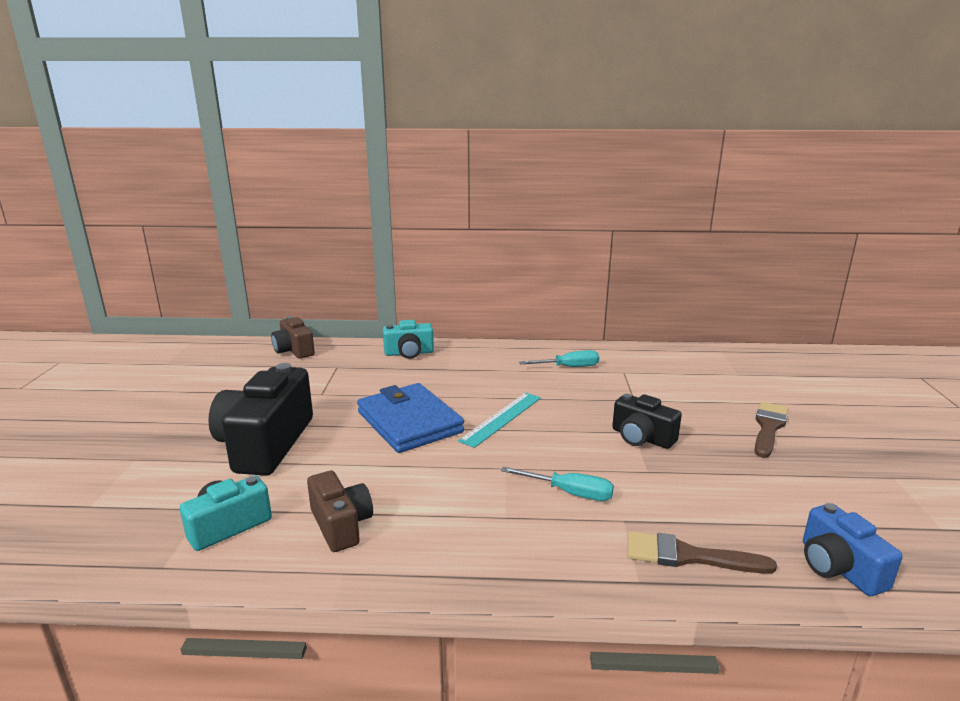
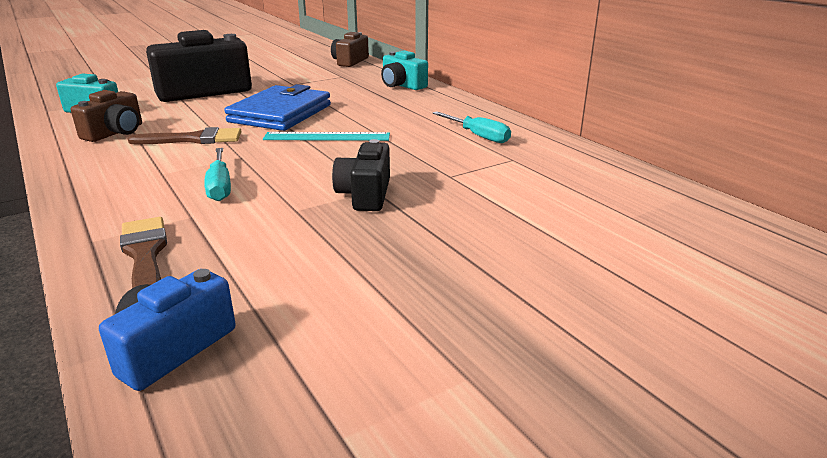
camera: 55 degrees right, 5 degrees up
(768, 427) = (495, 258): brown brush -> brown brush (193, 139)

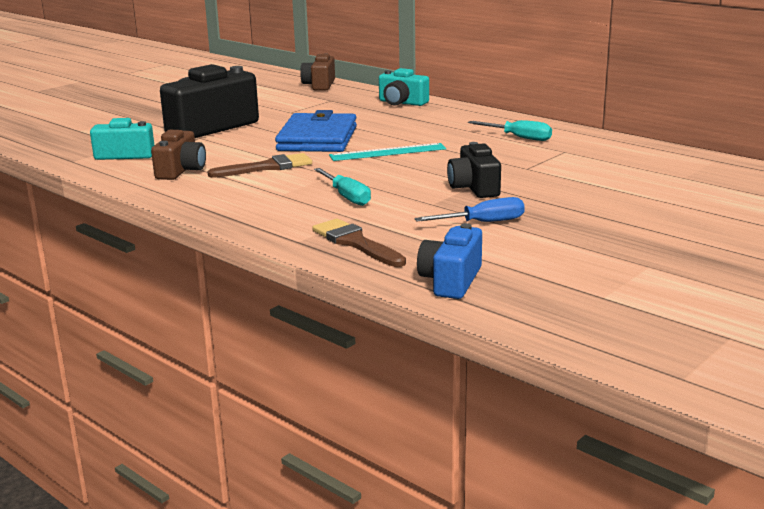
camera: 15 degrees left, 5 degrees down
(321, 249) = (483, 222): none -> blue screwdriver

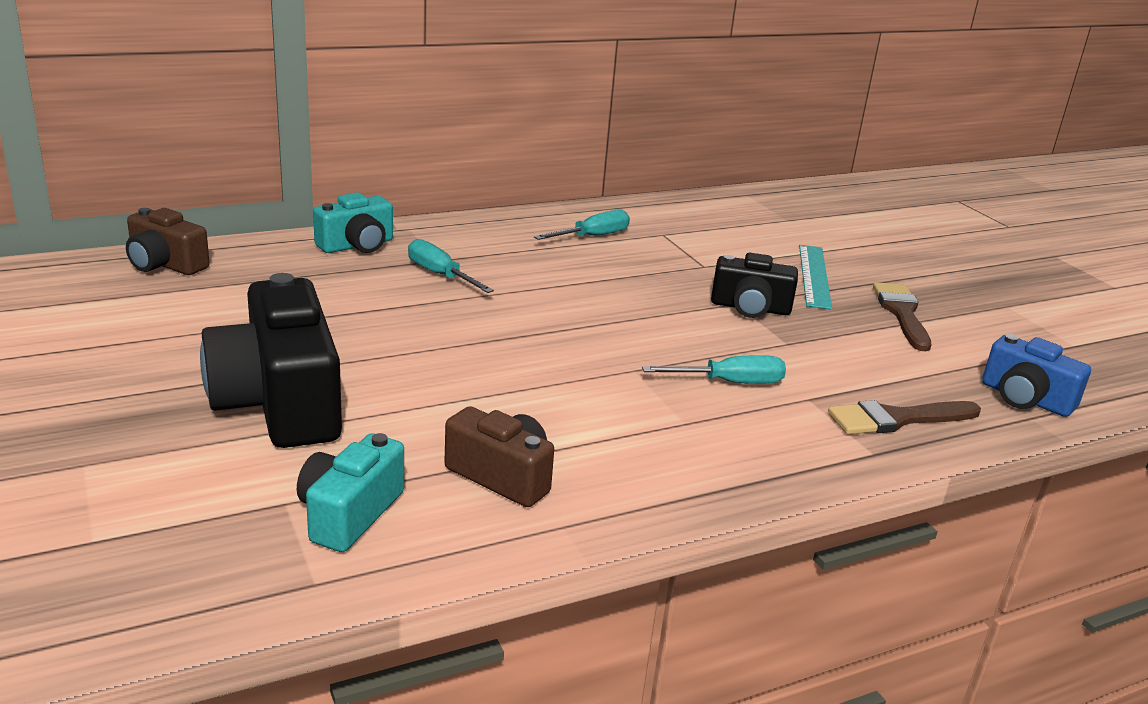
camera: 70 degrees left, 5 degrees up
(267, 167) = (556, 404): brown brush -> brown brush (902, 313)
(317, 139) = (457, 337): blue wallet -> none
(388, 152) = (572, 313): turquoise ruler -> turquoise ruler (814, 276)
(392, 122) = (440, 275): none -> turquoise screwdriver
(483, 222) = (865, 336): blue screwdriver -> none

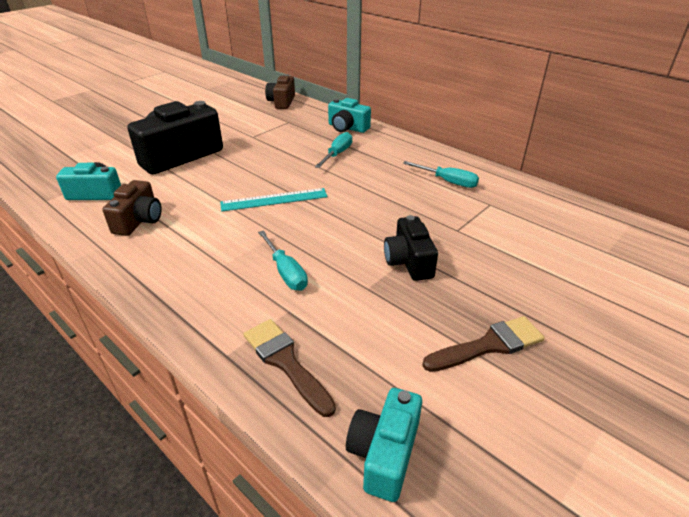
camera: 70 degrees right, 10 degrees up
(814, 276) = (507, 283): turquoise ruler -> turquoise ruler (274, 200)
(1025, 398) = (384, 453): blue camera -> turquoise camera

